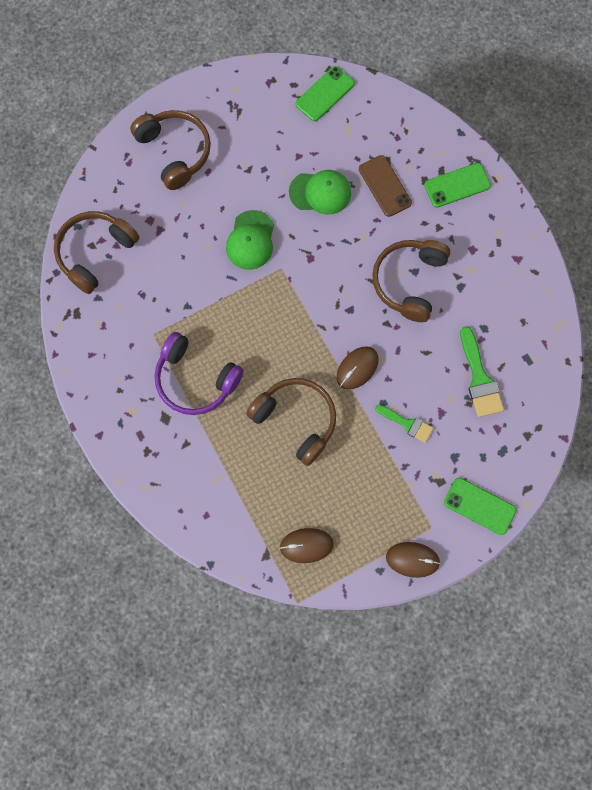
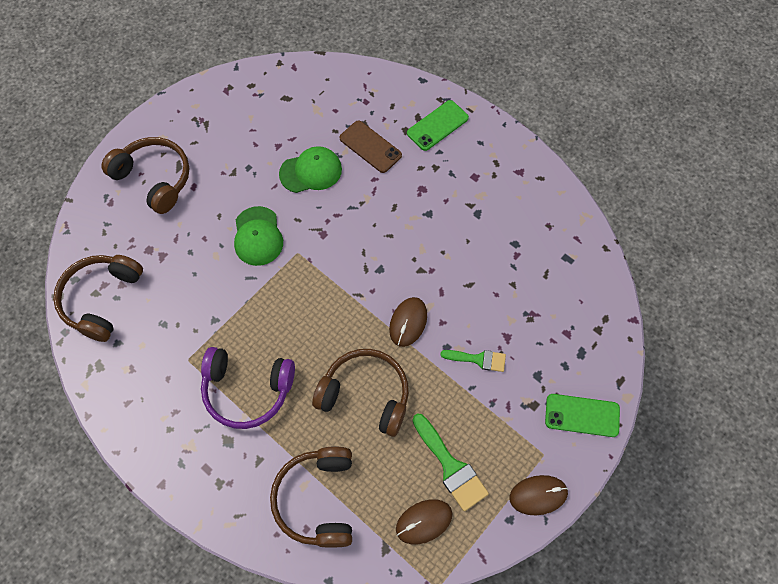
camera: 20 degrees left, 10 degrees down
(325, 94) = (283, 84): green phone -> none
(409, 282) = (427, 225): brown headphones -> brown headphones (318, 499)
(479, 378) = (530, 291): green brush -> green brush (450, 466)

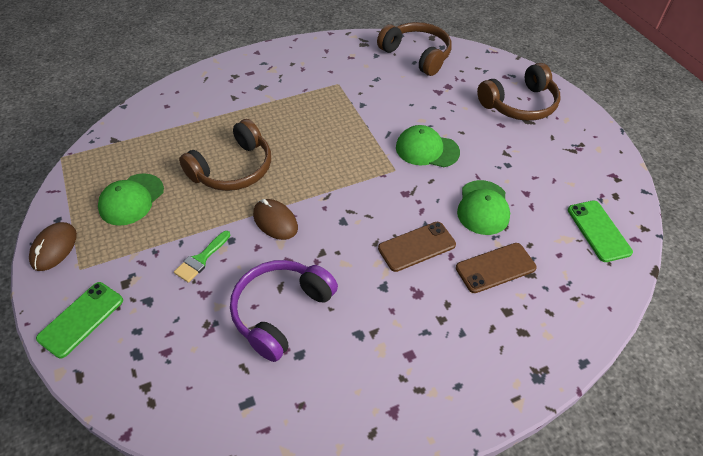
camera: 115 degrees right, 15 degrees down
(247, 390) = (291, 106): purple headphones -> purple headphones (281, 312)
(318, 499) = (180, 117): brown headphones -> none
(378, 205) = (416, 246): none -> brown phone
(424, 521) = (109, 167): brown mouse -> none
(437, 125) = (502, 348): green phone -> green phone (598, 231)
(450, 466) = (131, 199): green brush -> green cap

